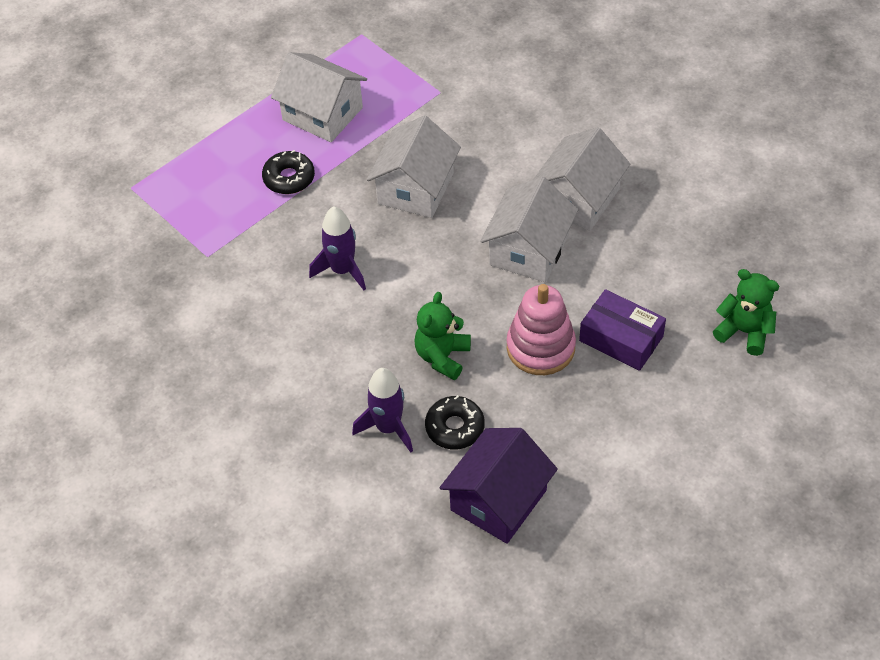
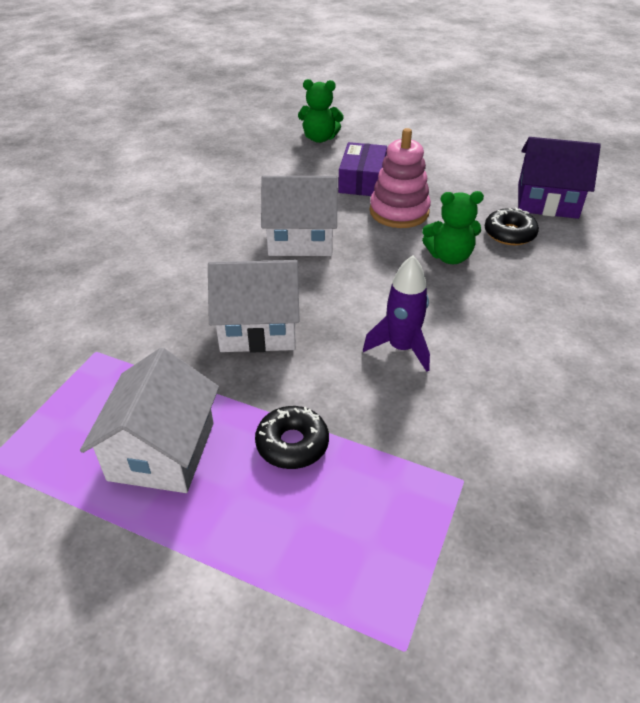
camera: 115 degrees left, 10 degrees down
(388, 428) = (544, 266): purple rocket -> none
(578, 199) = (225, 226): white house -> none
(744, 332) = (320, 138): green teddy bear -> green teddy bear turned 90 degrees counterclockwise

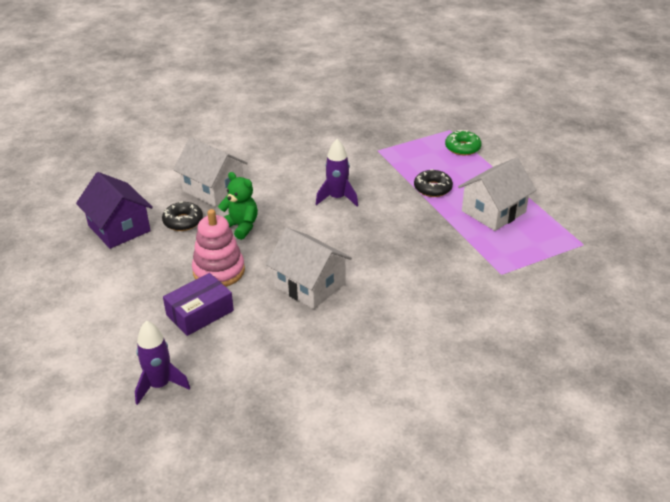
camera: 140 degrees left, 5 degrees down
(258, 328) = (398, 242): white house -> white house (213, 189)
(320, 138) = (160, 385): green teddy bear -> purple rocket
(327, 595) = (462, 148): none -> green donut

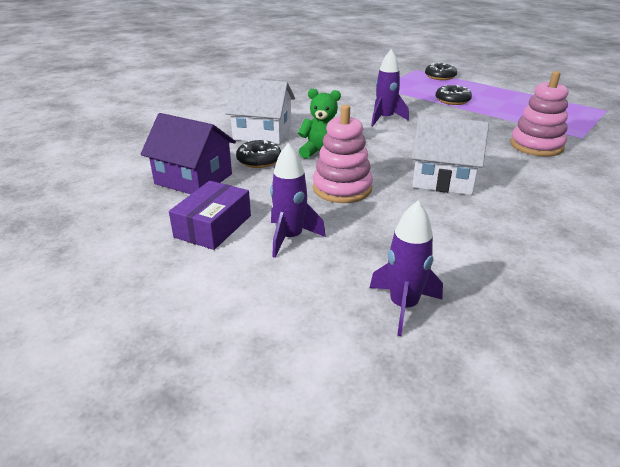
camera: 25 degrees left, 5 degrees down
(139, 307) = (290, 238): none -> purple rocket
(200, 312) = (364, 226): purple box -> purple box (213, 226)
(441, 271) = (536, 145): none -> pink stacking toy
(462, 148) = (440, 76): green donut -> black donut
(493, 211) = (517, 105): white house -> none

